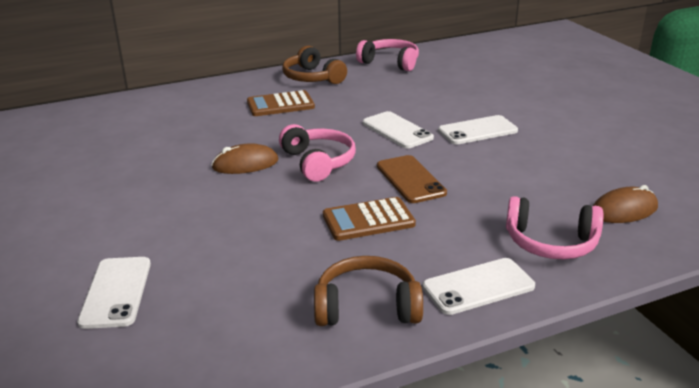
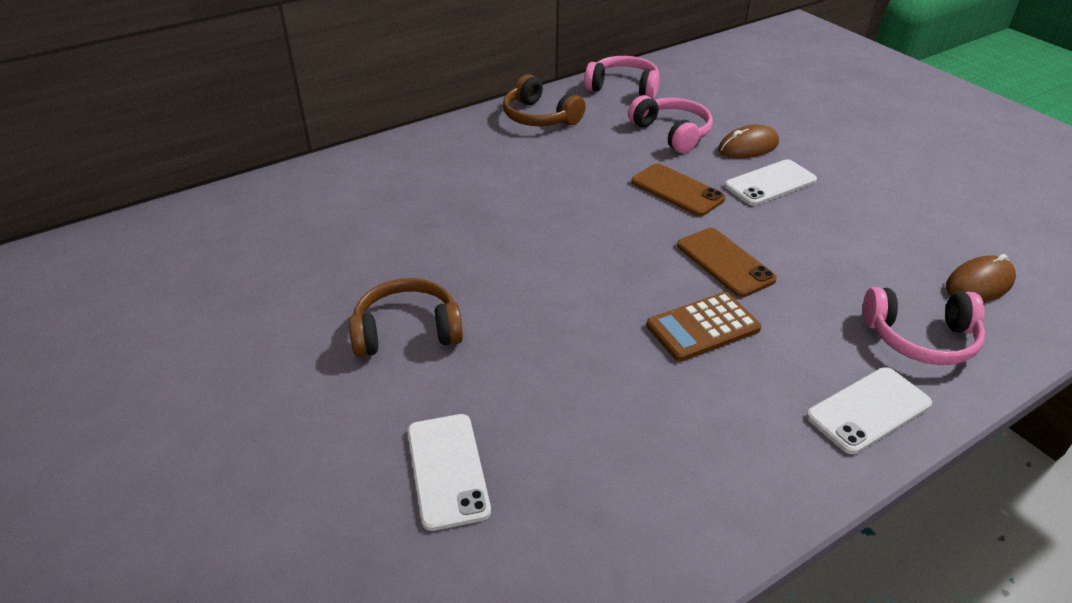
camera: 10 degrees left, 10 degrees up
(245, 164) = (517, 257): brown mouse -> brown mouse (748, 147)
(280, 105) = (519, 162): brown calculator -> none
(318, 162) = (605, 246): pink headphones -> pink headphones (672, 133)
(367, 307) = (757, 454): brown headphones -> brown headphones (407, 331)
(397, 130) = (677, 190): white phone -> brown phone

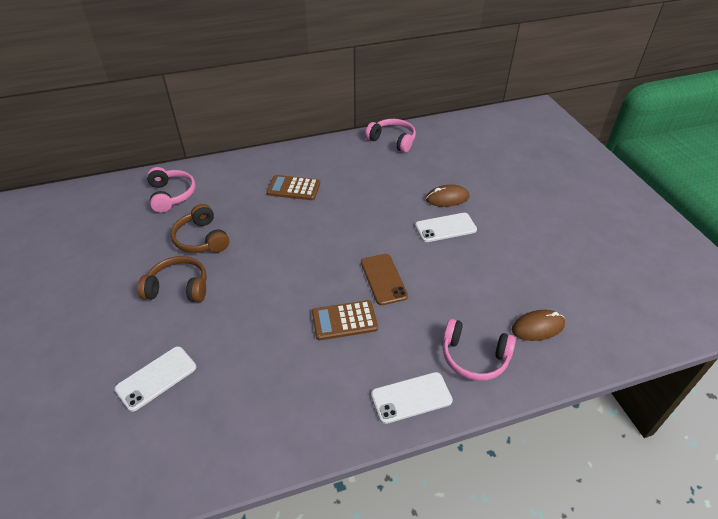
camera: 15 degrees right, 5 degrees up
(447, 470) = (156, 378): white phone -> white phone turned 45 degrees clockwise
(513, 167) = (293, 188): none -> brown calculator
(539, 117) = (328, 155): brown headphones -> brown headphones (201, 239)
(672, 133) = (404, 180): pink headphones -> pink headphones (171, 195)
(677, 190) = (383, 222): brown phone -> none

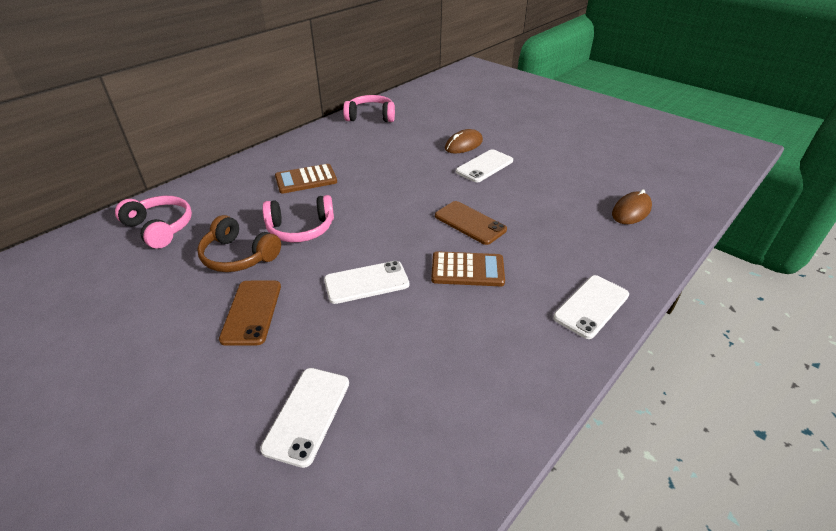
camera: 30 degrees left, 5 degrees down
(178, 287) = (252, 312): brown headphones -> brown phone
(265, 298) = (366, 282): none -> white phone
(344, 320) = (467, 270): brown calculator -> brown calculator turned 135 degrees counterclockwise
(474, 357) = (608, 252): pink headphones -> pink headphones (301, 229)

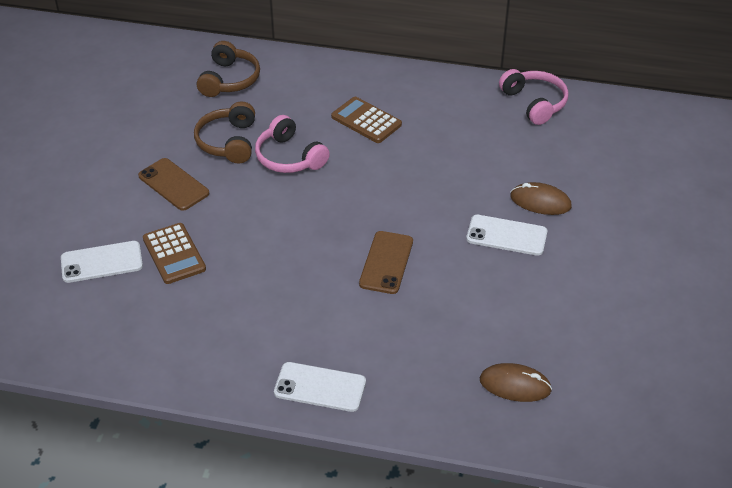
camera: 60 degrees right, 5 degrees up
(160, 228) = (229, 80): pink headphones -> brown headphones
(252, 312) = (173, 184): brown phone -> brown phone turned 75 degrees clockwise
(366, 282) = (249, 230): white phone -> none
(467, 270) = (311, 287): brown calculator -> brown calculator (174, 254)

